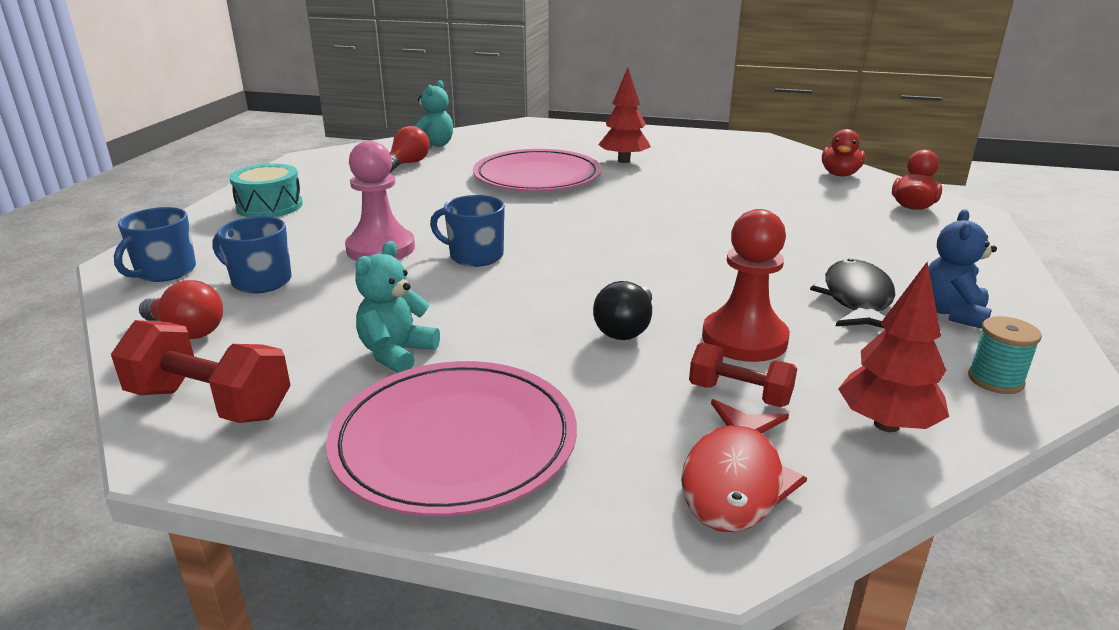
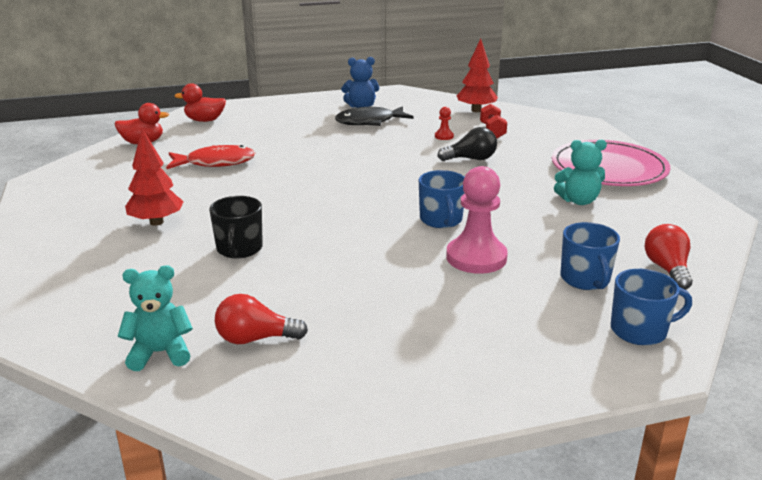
camera: 120 degrees left, 0 degrees up
(210, 403) = (689, 226): red dumbbell -> none
(269, 206) = (468, 362): turquoise drum -> none
(537, 176) = (239, 249): pink plate -> black mug
(734, 480) = (547, 125): red fish -> red fish (215, 163)
(744, 339) = (444, 136): red pawn -> red pawn, size x0.43
(995, 380) = (416, 99): turquoise spool -> none

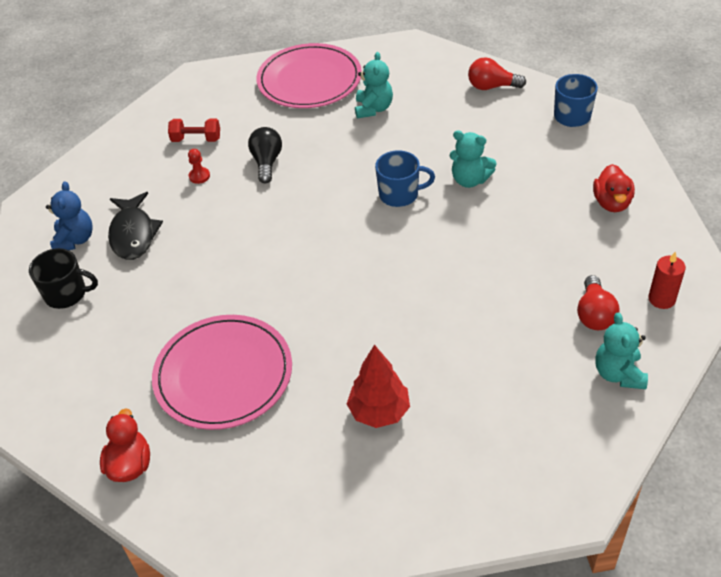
camera: 80 degrees left, 20 degrees up
(205, 120) = (65, 402): red duck -> red duck (611, 203)
(215, 163) = (223, 374): red fish -> pink plate
(239, 249) = (445, 335): black mug -> black mug (66, 294)
(275, 394) = (661, 299): none -> red candle
(476, 110) = (128, 144): red tree -> none
(476, 257) = (470, 180): pink pawn -> turquoise teddy bear
(585, 279) = (505, 127): blue mug -> none

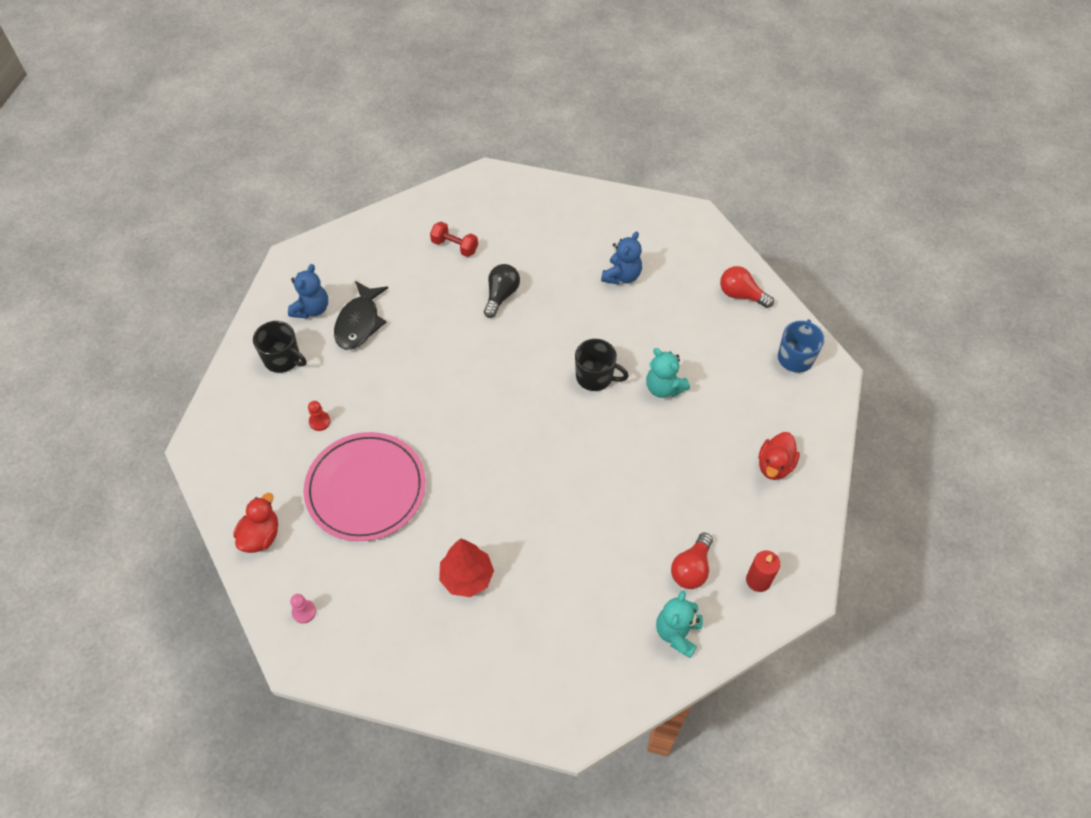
camera: 20 degrees right, 10 degrees up
(199, 176) = (439, 286): red pawn -> red pawn (319, 421)
(220, 518) = (304, 612): none -> pink pawn
(309, 80) = (582, 221): pink plate -> none
(373, 109) = (621, 276): turquoise teddy bear -> blue teddy bear
(399, 194) = (595, 377): blue mug -> black mug

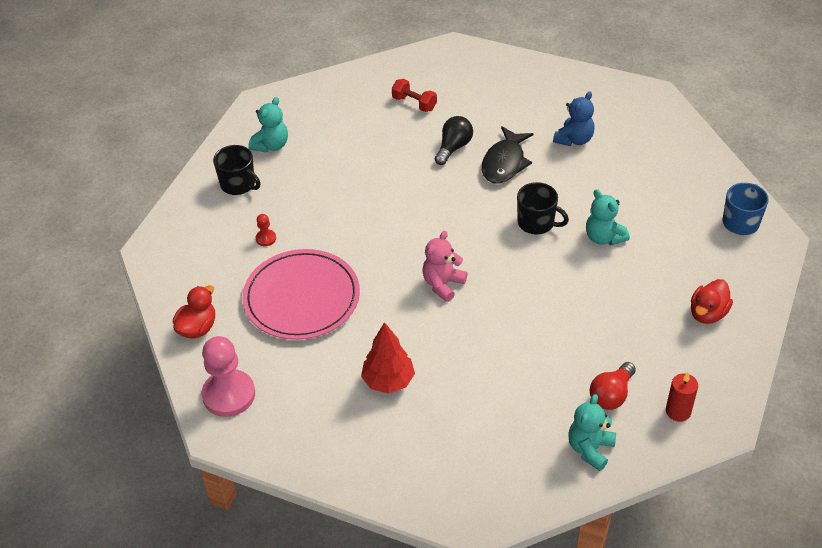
camera: 10 degrees right, 10 degrees down
(304, 612) = (229, 395): pink pawn -> pink pawn, size x2.31
(311, 309) = (271, 145): blue teddy bear -> turquoise teddy bear
(359, 322) = (314, 160): black fish -> black fish (504, 163)
(509, 458) = (443, 284): none -> pink teddy bear
(741, 295) = (692, 164): red light bulb -> none

